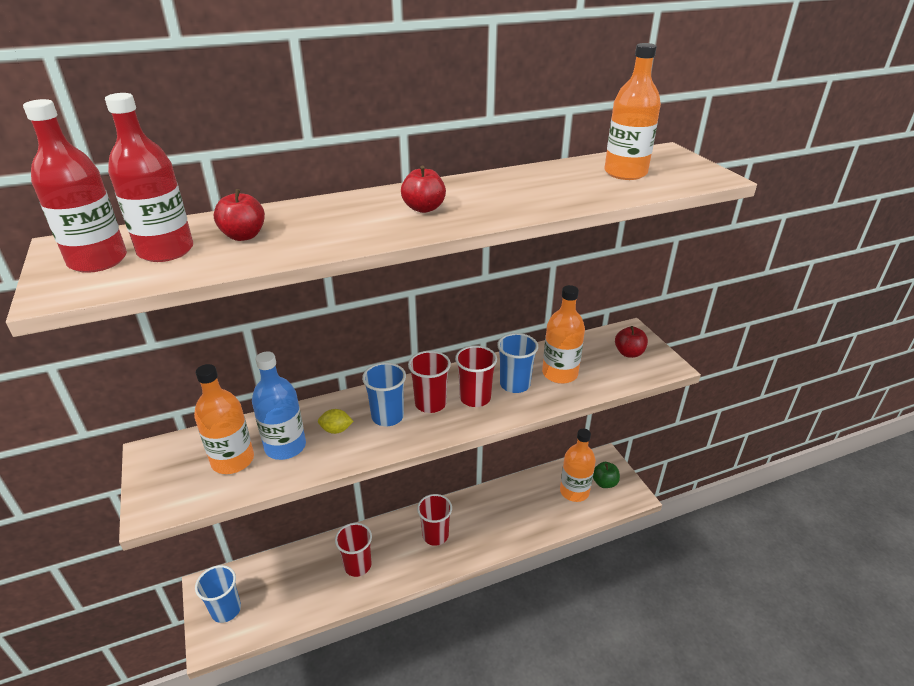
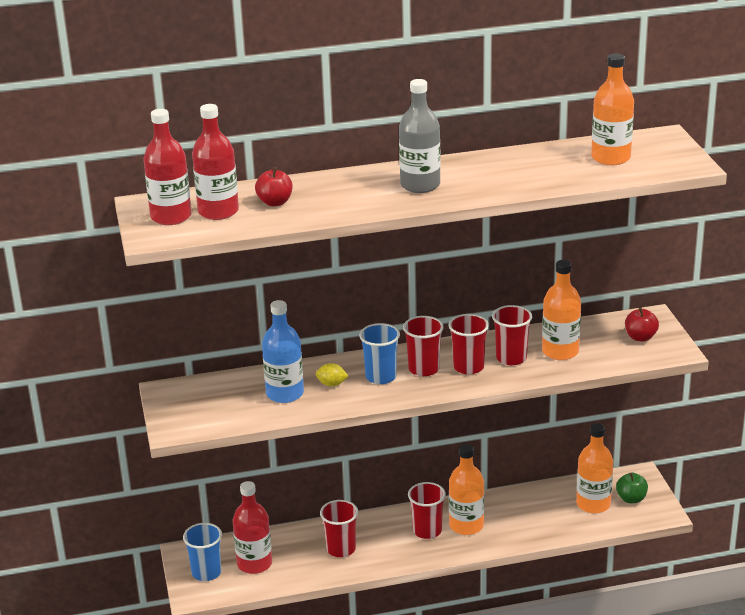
camera: 10 degrees right, 5 degrees down
(233, 460) = (238, 400): orange bottle -> orange bottle (466, 525)
(274, 592) = (254, 563): none -> red bottle
(424, 208) = (420, 185): red apple -> grey bottle
(515, 384) = (511, 358): blue cup -> red cup

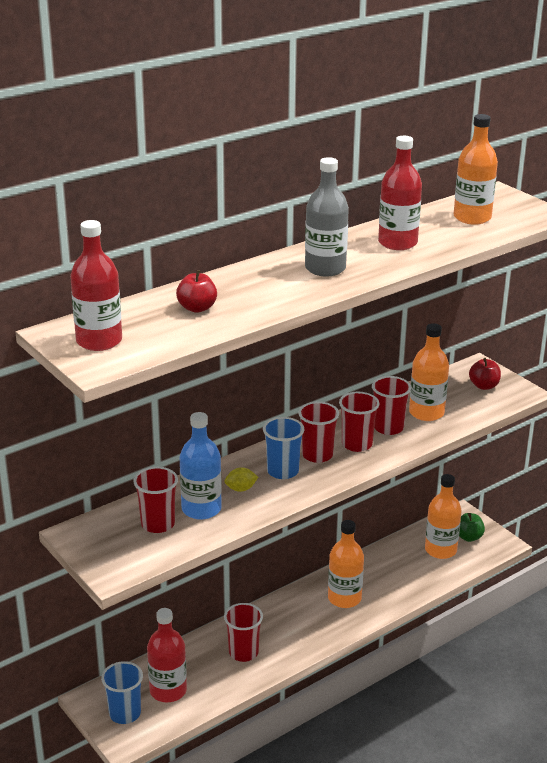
camera: 25 degrees left, 0 degrees up
(218, 211) = (146, 327): red bottle -> red bottle (397, 243)
(427, 531) = (312, 613): red cup -> red cup (158, 524)

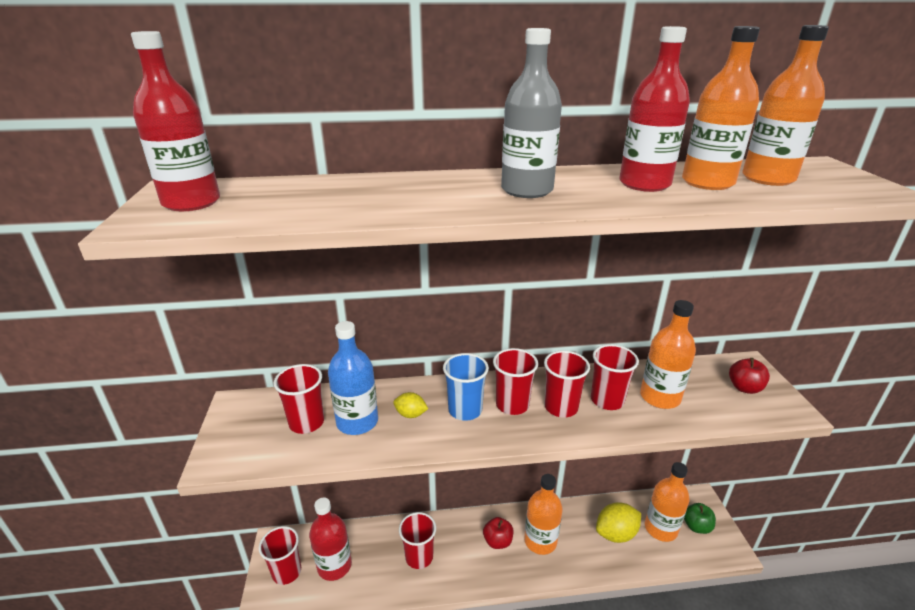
camera: 30 degrees right, 0 degrees up
(125, 713) = (286, 572): blue cup -> red cup
(197, 308) = (335, 196): red apple -> red apple (497, 541)
(405, 568) = (616, 533): none -> yellow lemon
(437, 231) = (707, 183): none -> orange bottle

